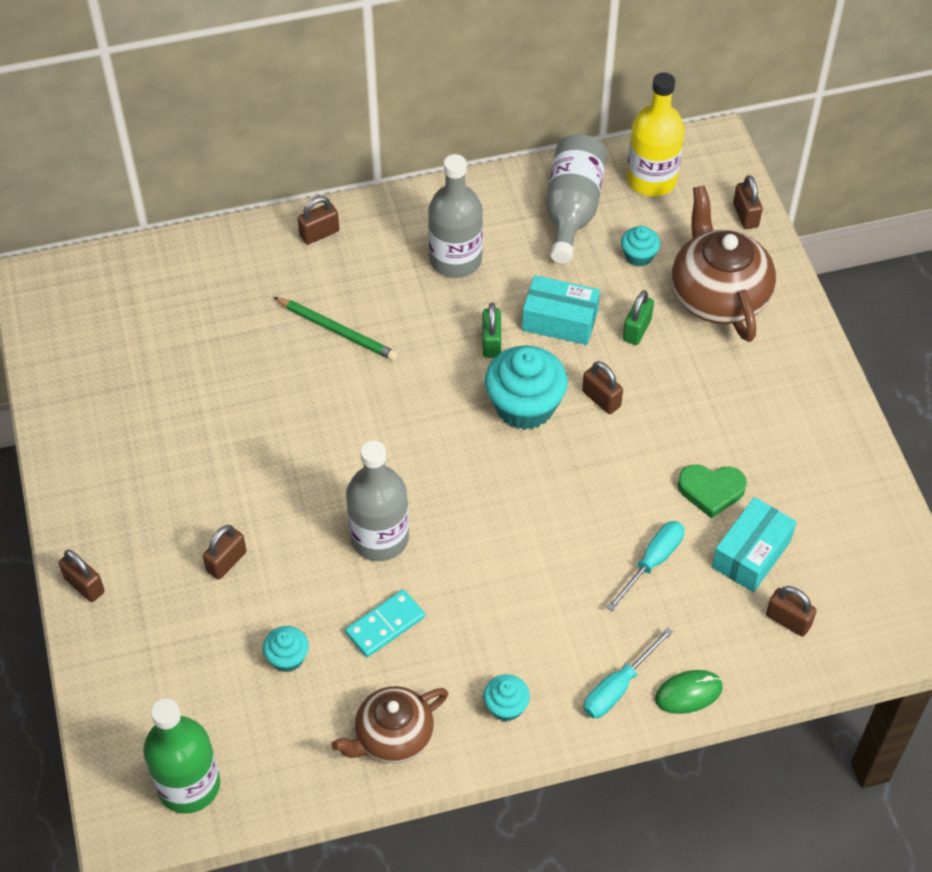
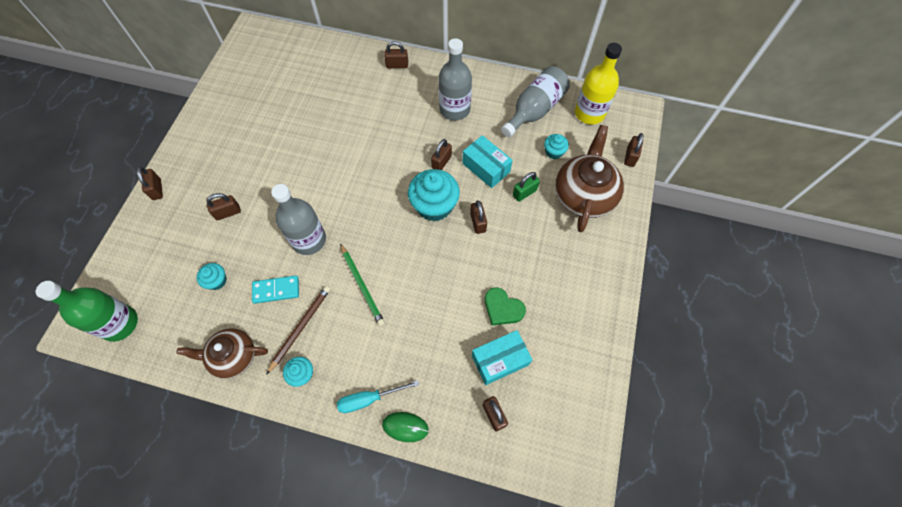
camera: 30 degrees right, 10 degrees up
(337, 331) = (369, 119): green pencil -> green pencil (362, 286)
(458, 653) = (300, 327): none -> brown pencil
(491, 342) = (441, 162): green padlock -> brown padlock
(652, 562) = (440, 333): turquoise screwdriver -> none

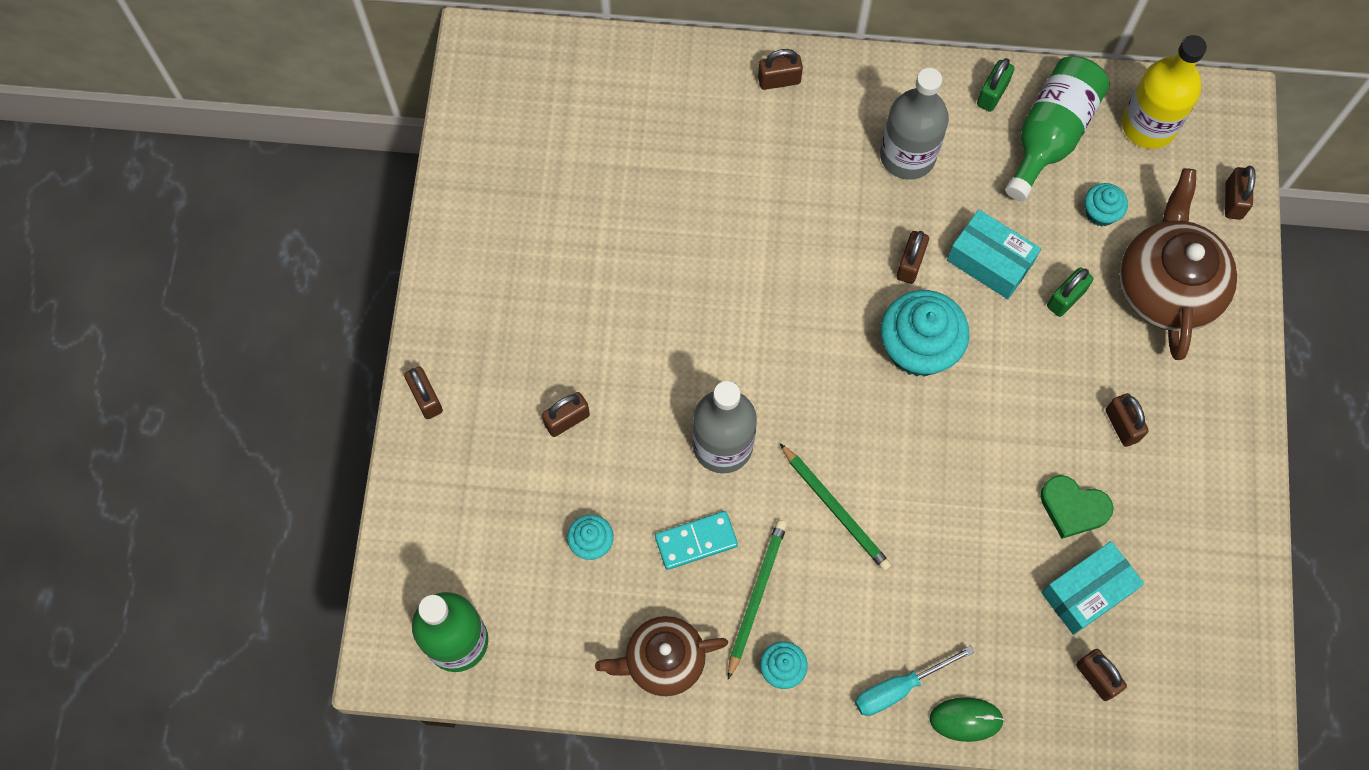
camera: 10 degrees left, 5 degrees up
(300, 327) = (756, 596): brown pencil -> green pencil
(478, 222) = (999, 366): brown padlock -> brown padlock (1122, 425)
(507, 87) = (992, 94): none -> green padlock
(534, 110) = (1050, 135): grey bottle -> green bottle

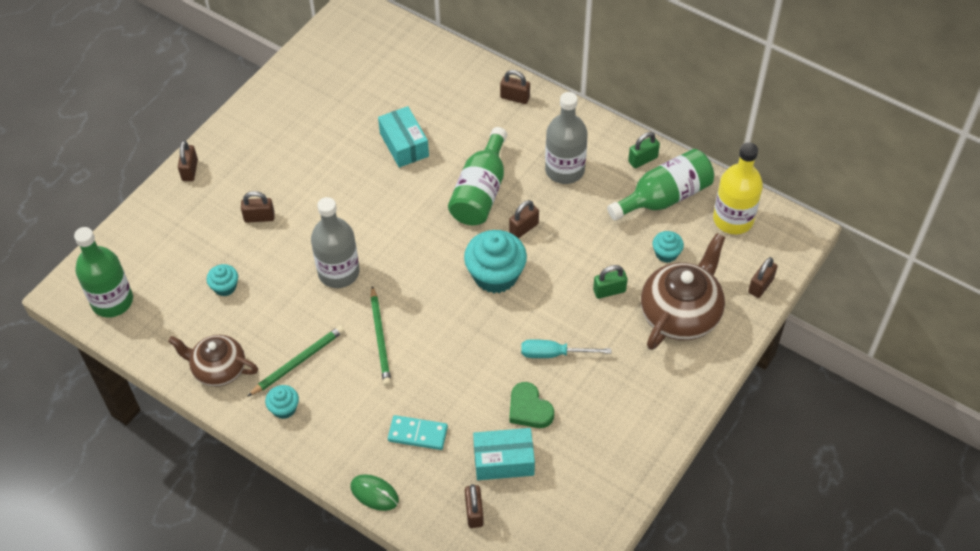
camera: 30 degrees right, 15 degrees down
(696, 541) = (285, 315): turquoise domino -> turquoise domino (418, 434)
(824, 239) = (481, 192): none -> green bottle
(899, 688) = (346, 454): turquoise screwdriver -> turquoise screwdriver (554, 354)
(989, 262) = (575, 249): turquoise box -> turquoise box (404, 145)
(1122, 425) = (594, 378): brown padlock -> none

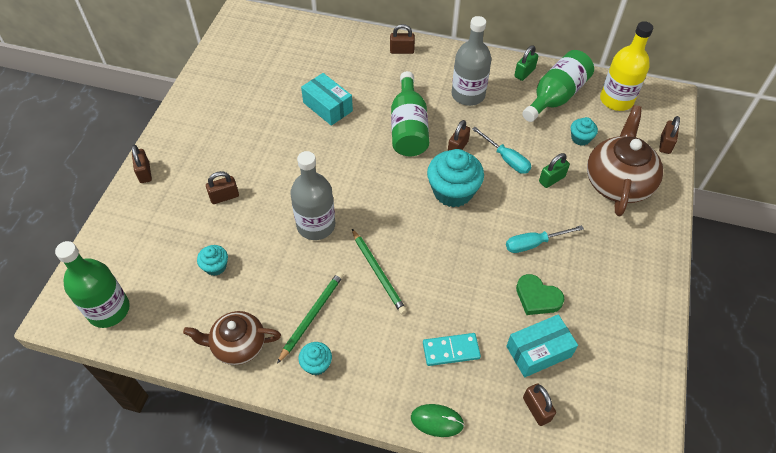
camera: 20 degrees left, 0 degrees up
(570, 255) = (506, 159): none -> turquoise screwdriver

